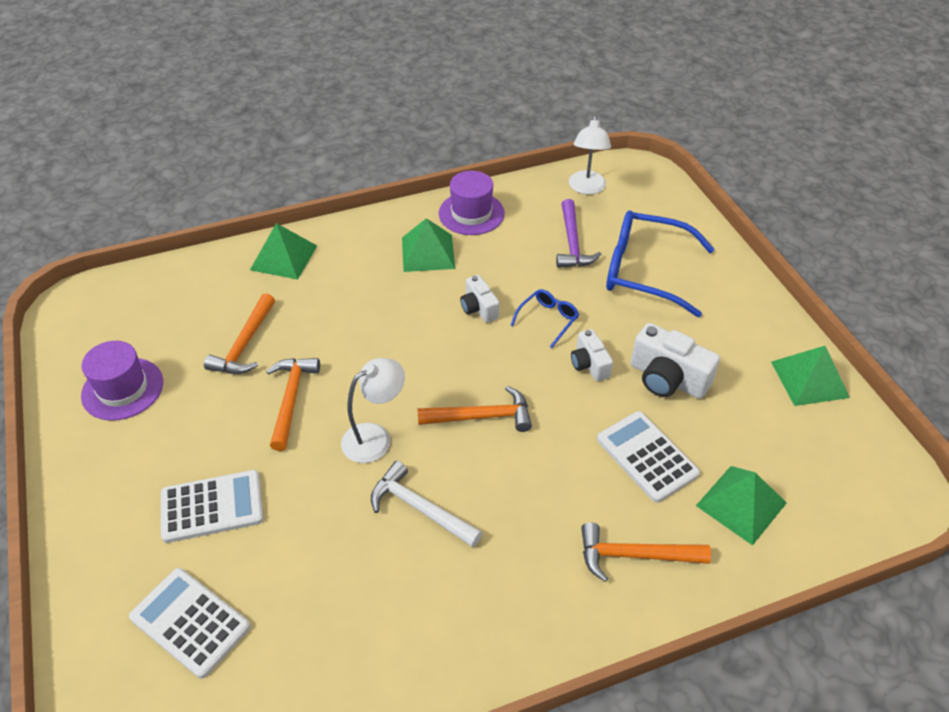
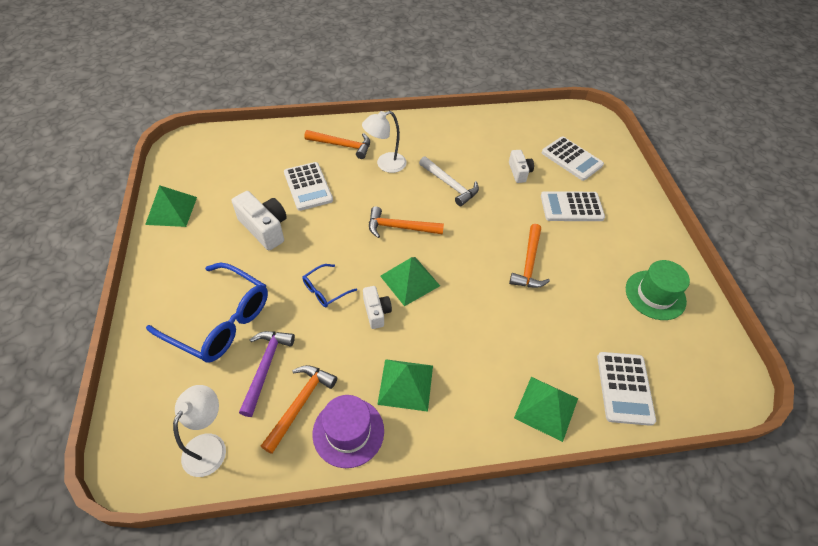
camera: 170 degrees left, 5 degrees up
(122, 389) = (655, 295): purple hat -> green hat
(197, 285) = (624, 388): none -> white calculator
(245, 344) = (569, 315): orange hammer -> orange hammer (300, 404)
(375, 437) = (472, 227): white lamp -> white lamp (385, 164)
(589, 364) = (312, 248): white camera -> white camera (519, 172)
(741, 504) = (271, 156): green pyramid -> green pyramid (410, 281)

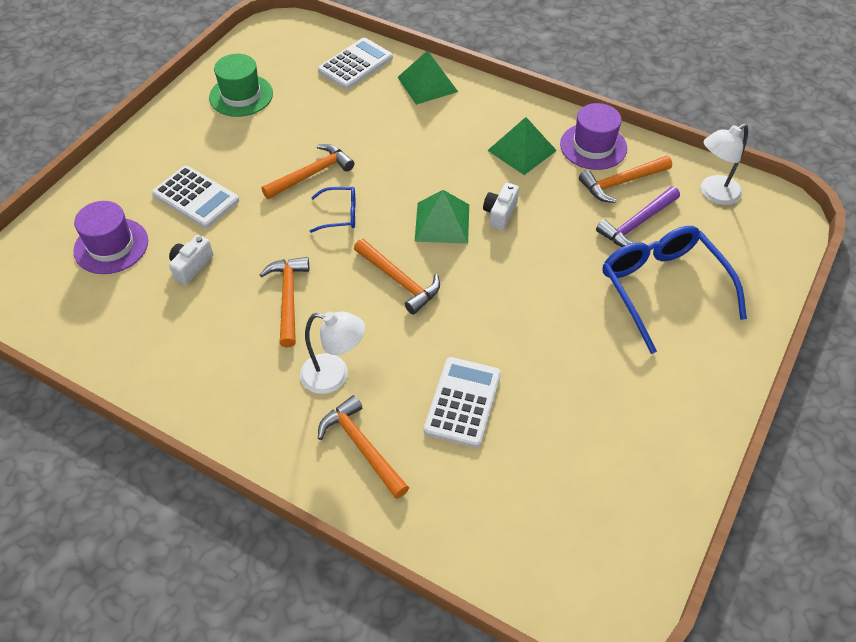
camera: 140 degrees left, 0 degrees up
(171, 210) = (670, 474): green pyramid -> none
(264, 228) = (557, 371): white camera -> none
(325, 290) = (535, 260): blue glasses -> blue glasses (340, 214)
(450, 185) = (288, 298): white hammer -> orange hammer
(571, 159) = (111, 246): white calculator -> purple hat

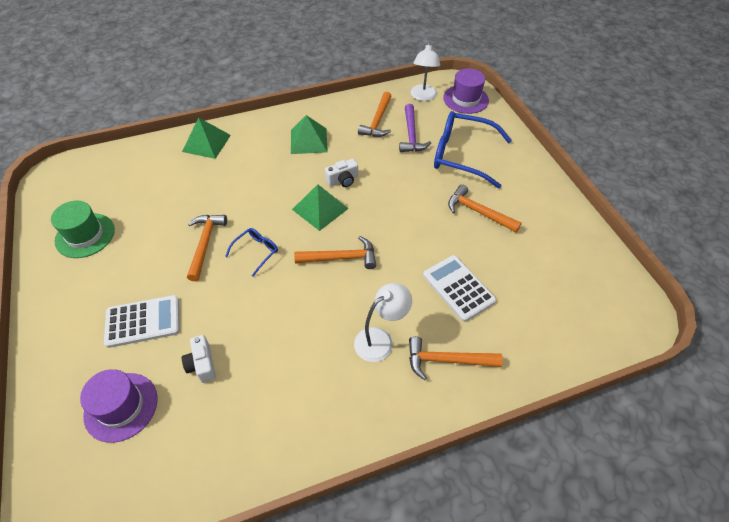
camera: 50 degrees left, 0 degrees up
(288, 298) = (293, 324): orange hammer -> orange hammer (478, 212)
(355, 64) = (143, 162): white calculator -> none
(500, 213) = (343, 180): white camera -> white camera turned 90 degrees counterclockwise
(593, 146) = (341, 113): purple hat -> purple hat (465, 99)

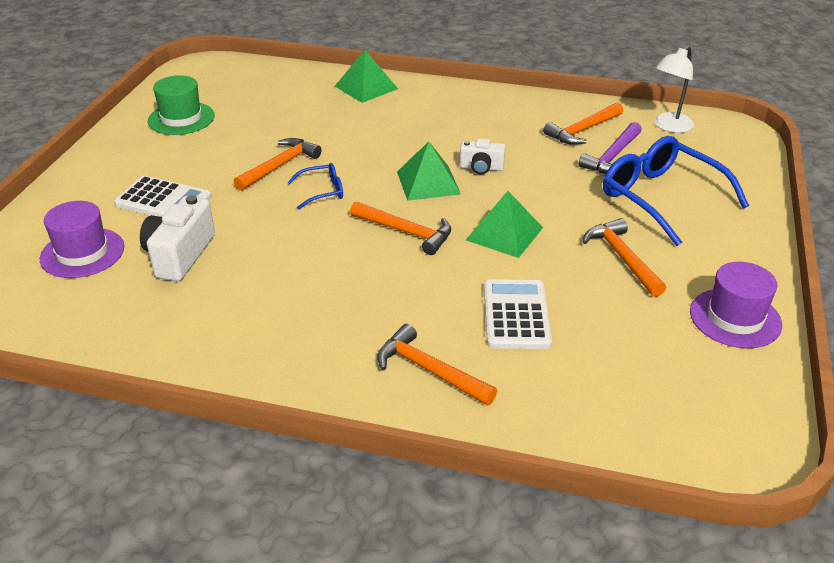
camera: 35 degrees right, 15 degrees down
(202, 364) = (180, 255): white camera -> white camera, size x1.66
(309, 140) = (479, 121): green pyramid -> green pyramid (504, 233)
(380, 340) = (373, 318): white lamp -> none
(465, 99) = (728, 147): purple hat -> purple hat (735, 318)

